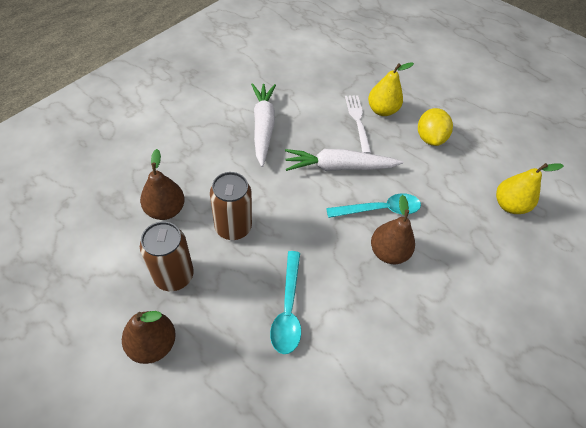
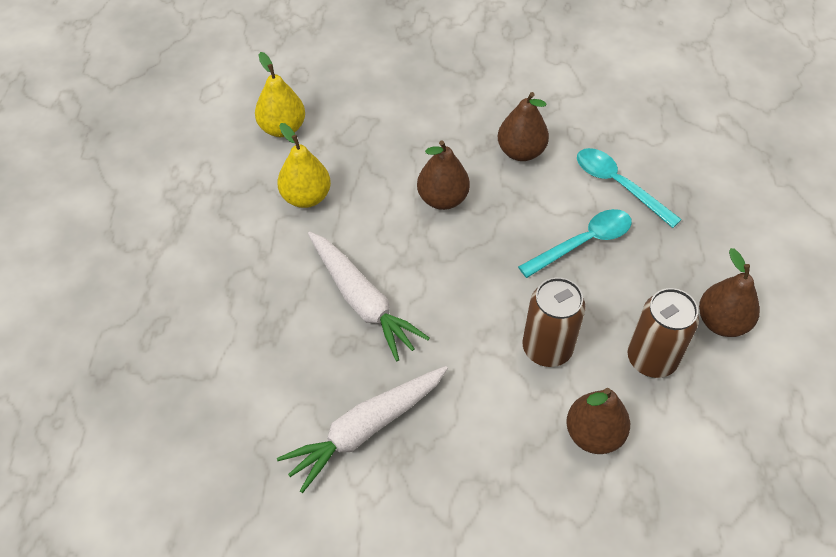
camera: 120 degrees left, 0 degrees up
(357, 120) = (257, 326): white fork -> none
(380, 209) = (392, 231): turquoise spoon -> turquoise spoon (618, 185)
(382, 110) = (211, 310): yellow pear -> yellow pear (306, 197)
(401, 334) = (521, 151): none -> brown pear
(429, 138) = (227, 235): yellow lemon -> none

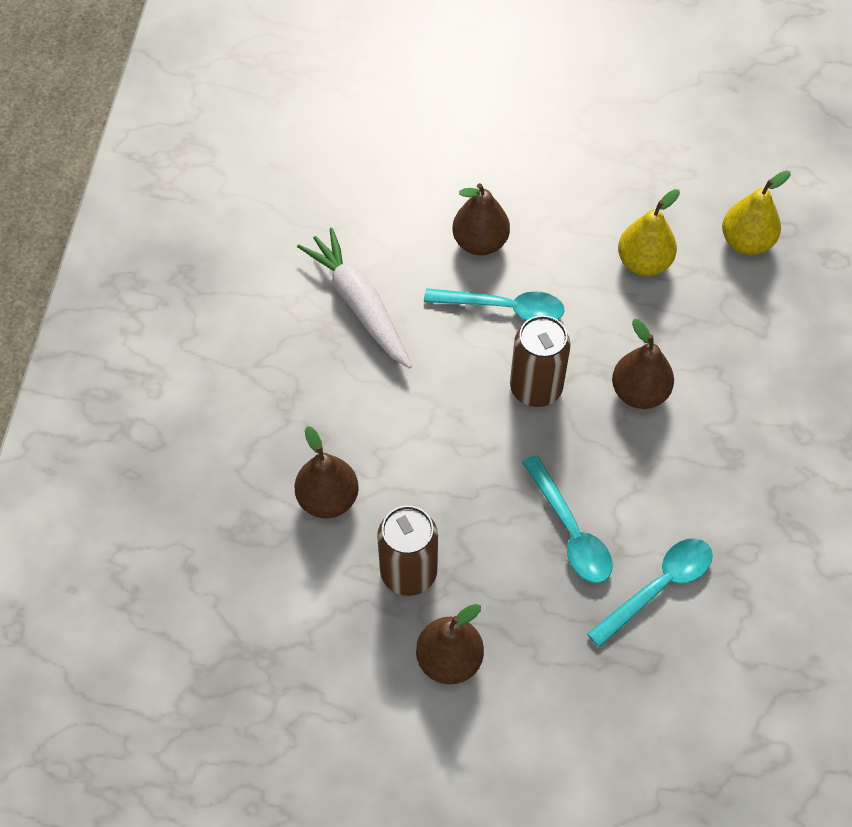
camera: 95 degrees right, 5 degrees up
(362, 301) = (504, 308): white carrot -> turquoise spoon
(521, 151) = (713, 484): brown pear -> brown pear (480, 242)
(547, 348) = (431, 471): brown can -> brown can (536, 388)

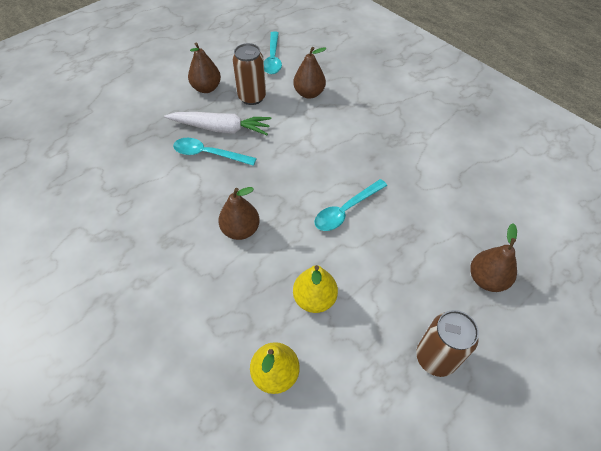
camera: 130 degrees right, 5 degrees down
(359, 304) = (401, 157): white carrot -> white carrot (221, 128)
(480, 242) = (399, 229): brown pear -> brown pear (486, 279)
(536, 388) = (287, 191): brown can -> brown can (435, 358)
(658, 587) = (151, 164): turquoise spoon -> turquoise spoon (273, 58)

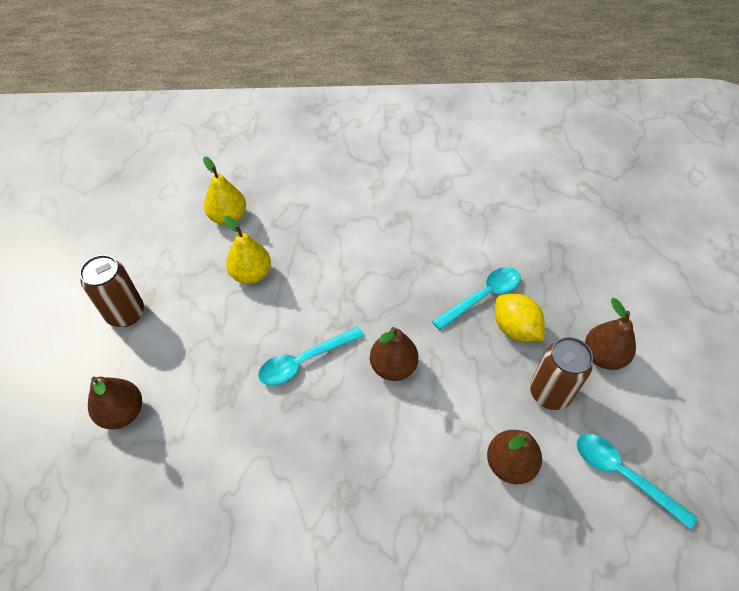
camera: 130 degrees right, 0 degrees up
(221, 128) = (515, 328): white carrot -> yellow lemon
(241, 230) = (364, 267): brown pear -> brown pear (393, 367)
(346, 210) = (304, 361): turquoise spoon -> turquoise spoon turned 120 degrees counterclockwise

